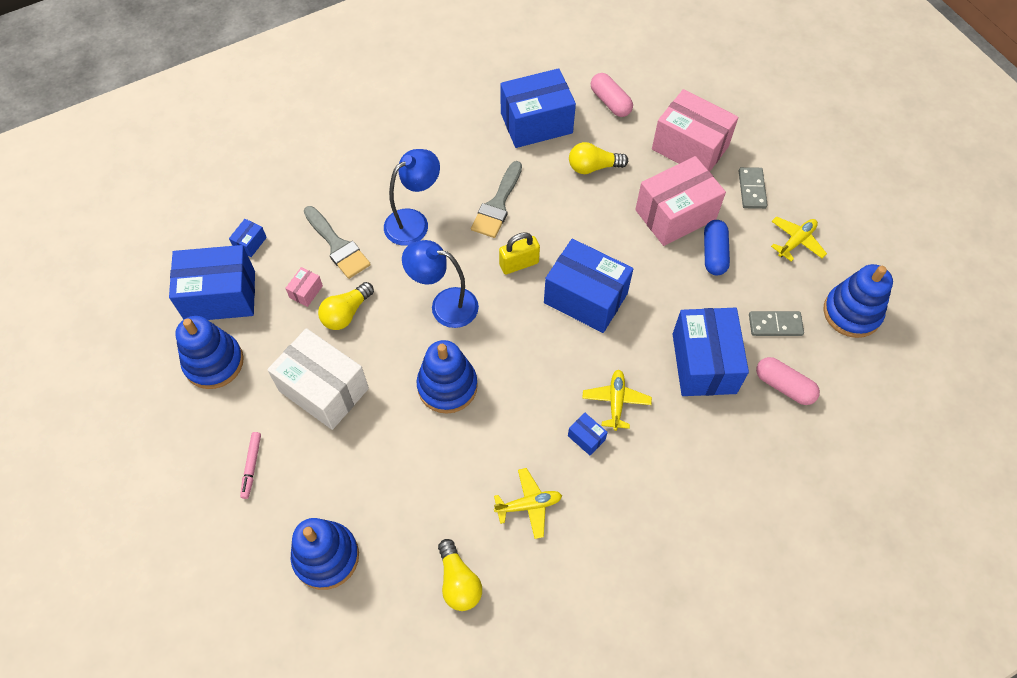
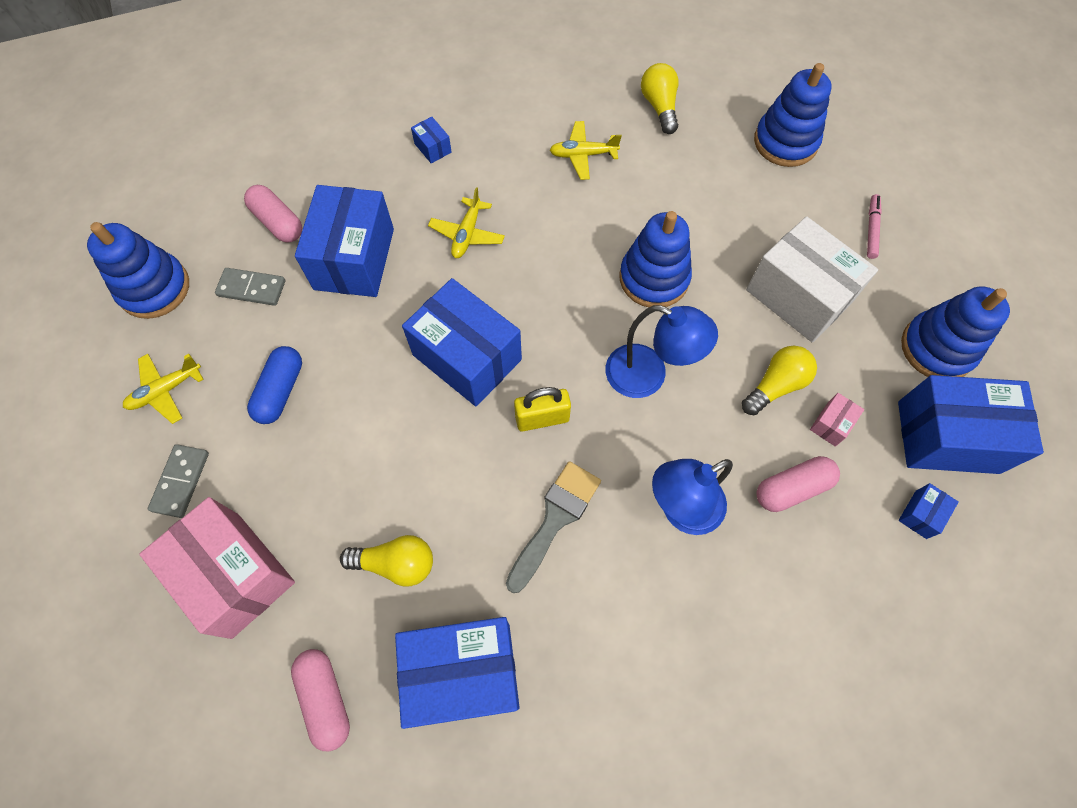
camera: 170 degrees left, 5 degrees up
(338, 246) = (792, 488): grey brush -> pink capsule
(586, 438) = (509, 204): blue box -> blue box (433, 148)
(675, 215) = (306, 458): pink box -> none

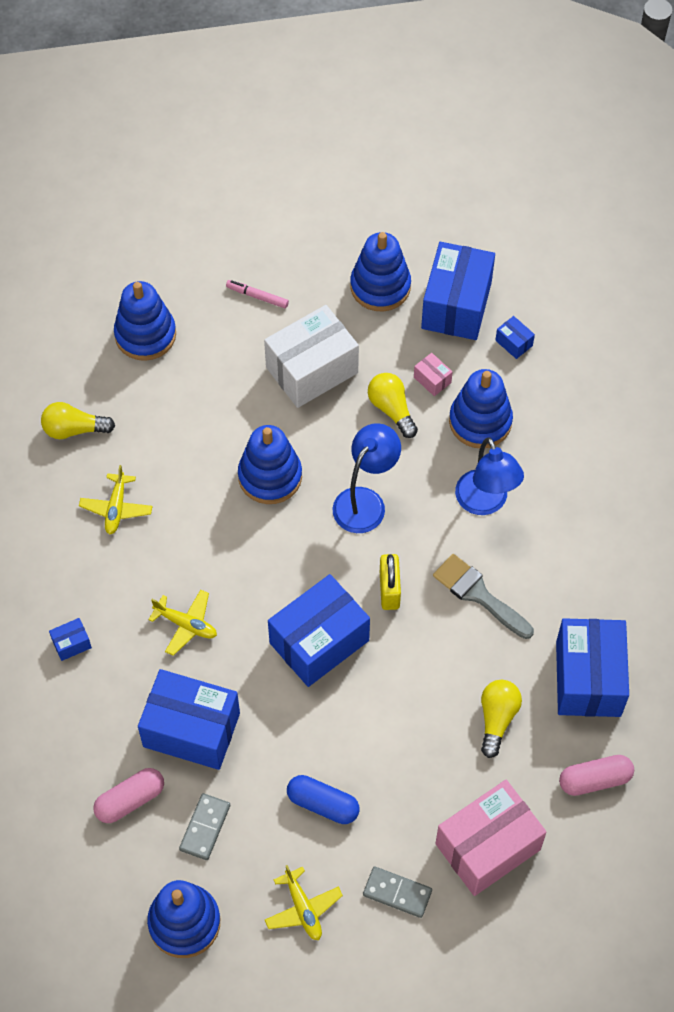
camera: 80 degrees left, 5 degrees down
(792, 488) = (480, 421): pink capsule -> blue stacking toy

